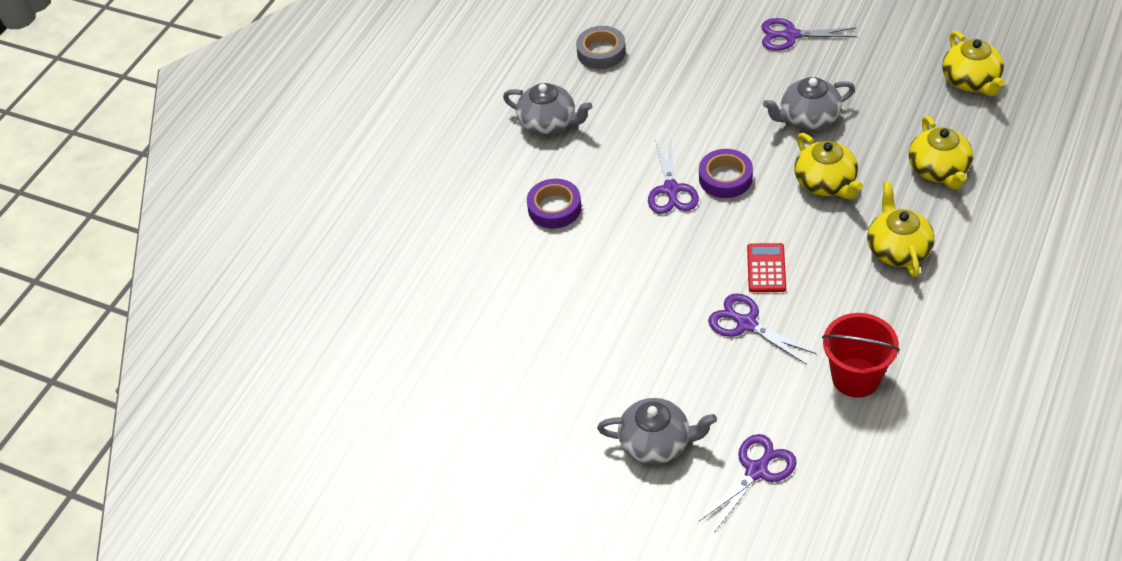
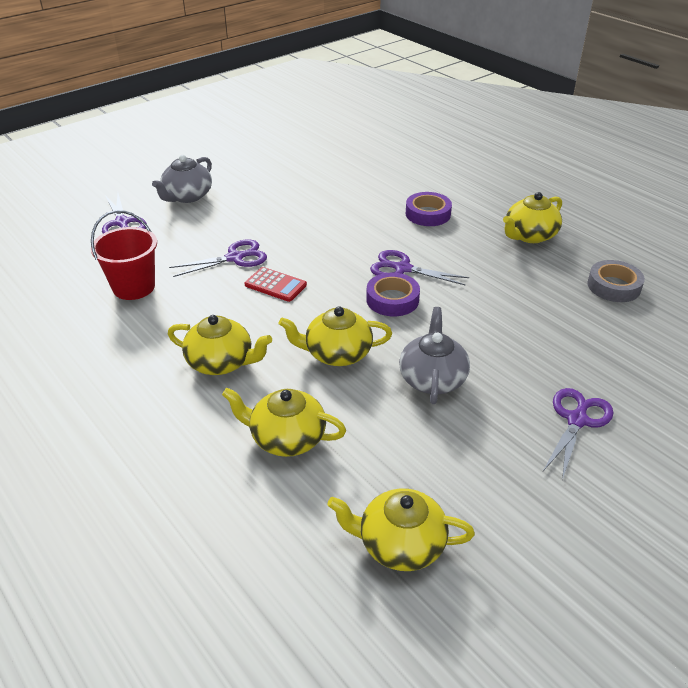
camera: 110 degrees right, 10 degrees down
(548, 123) = (529, 235): grey teapot -> yellow teapot

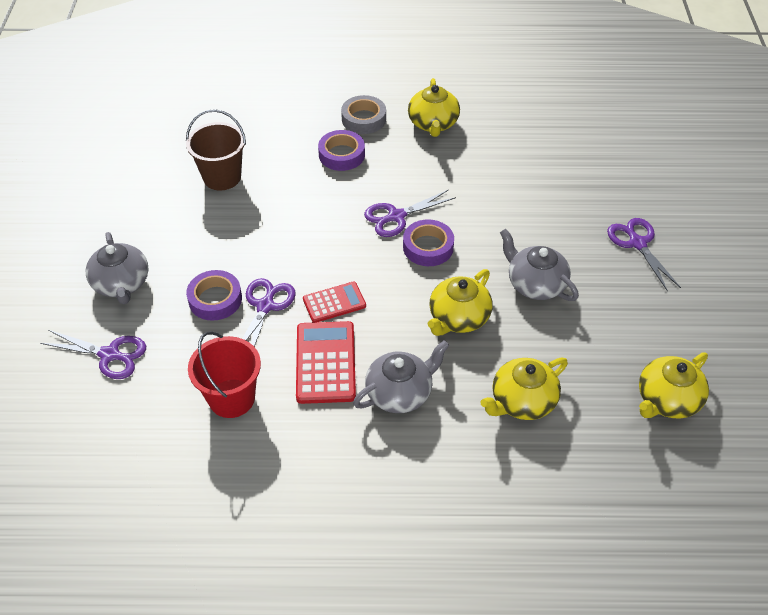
camera: 50 degrees left, 10 degrees up
(212, 311) = (325, 362): none -> red calculator
(216, 235) = (215, 299): none -> purple tape
(221, 362) = (400, 393): yellow teapot -> grey teapot
(331, 181) = (222, 177): none -> brown bucket
(613, 286) = (533, 129): grey tape -> grey tape (363, 119)

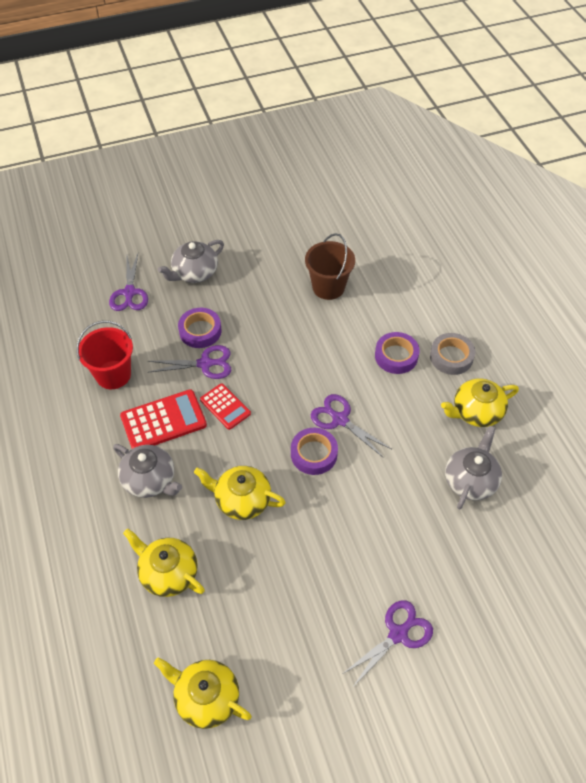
camera: 70 degrees right, 5 degrees up
(535, 284) = (305, 552): grey teapot -> grey teapot (470, 480)

